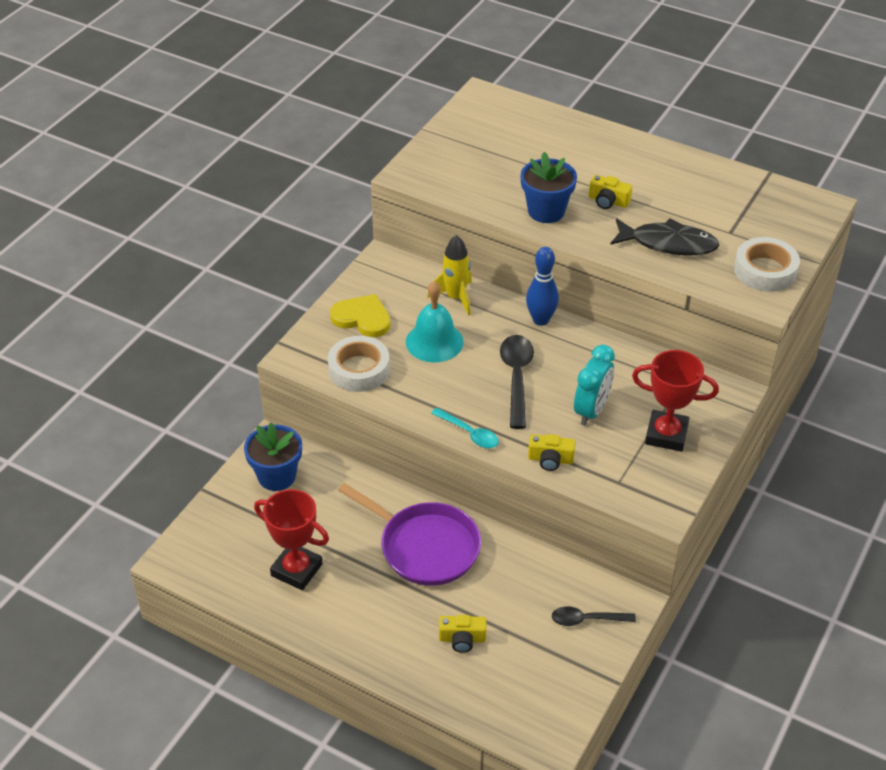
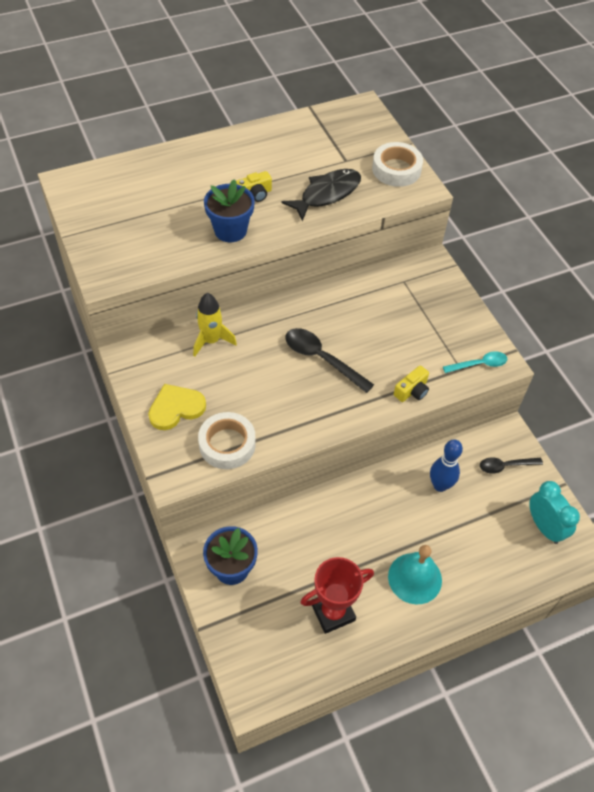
camera: 55 degrees left, 10 degrees up
(425, 547) = (376, 516): purple pan -> none
(434, 342) = (243, 381): turquoise bell -> turquoise bell (415, 578)
(462, 639) = (471, 547): yellow camera -> none
(469, 433) = (349, 419): turquoise spoon -> turquoise spoon (479, 364)
(540, 320) = (280, 310): blue bowling pin -> blue bowling pin (440, 485)
(587, 619) = (505, 466): black spoon -> black spoon turned 45 degrees clockwise
(591, 410) = (387, 340): turquoise clock -> turquoise clock (544, 527)
(666, 435) = (440, 317): red trophy -> none

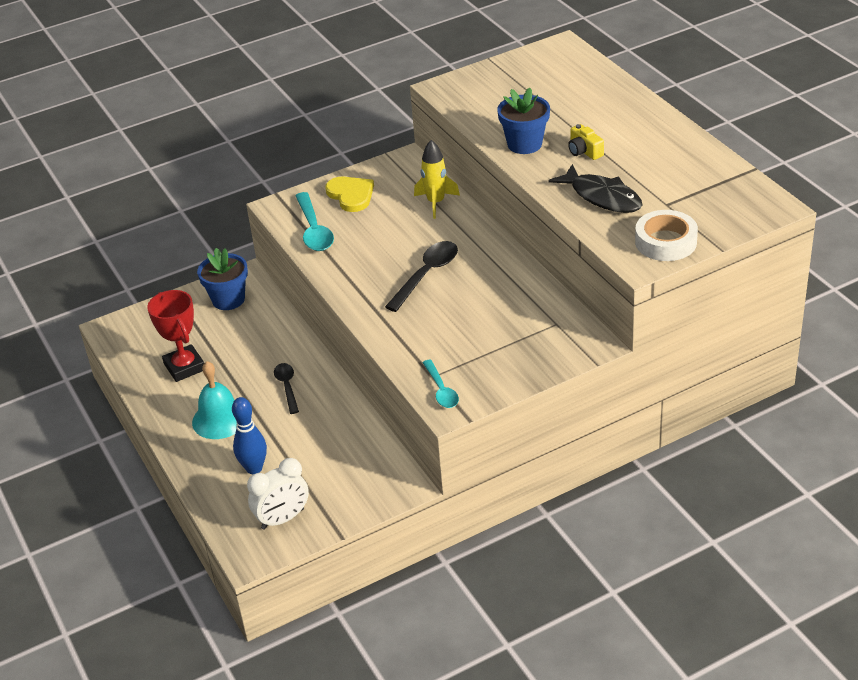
camera: 90 degrees right, 15 degrees down
(227, 444) = (314, 230): white tape -> turquoise spoon
(412, 391) = (395, 341): yellow camera -> none
(440, 485) = (329, 431): blue bowling pin -> blue bowling pin (254, 468)
(505, 466) = (360, 484): black spoon -> black spoon (287, 387)
(544, 527) = (283, 519): turquoise clock -> white clock

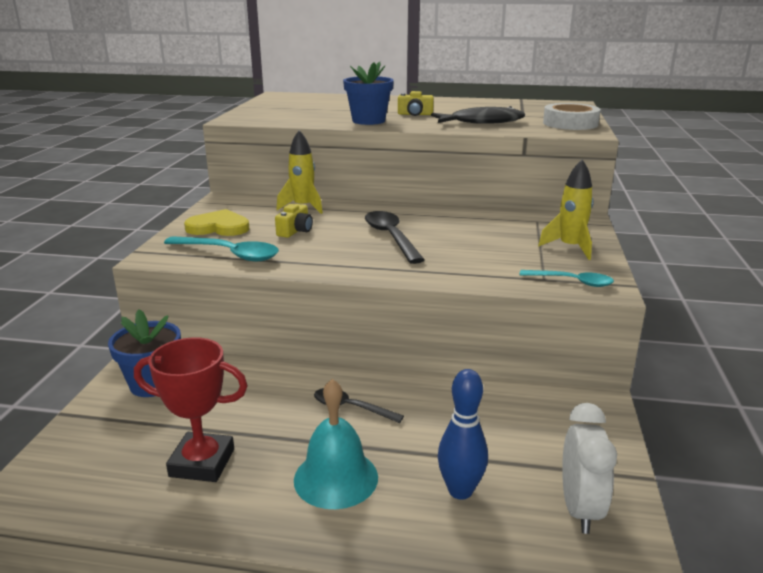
camera: 55 degrees left, 15 degrees down
(385, 229) = (295, 231): none -> yellow camera
(511, 364) = (570, 248): none -> yellow rocket

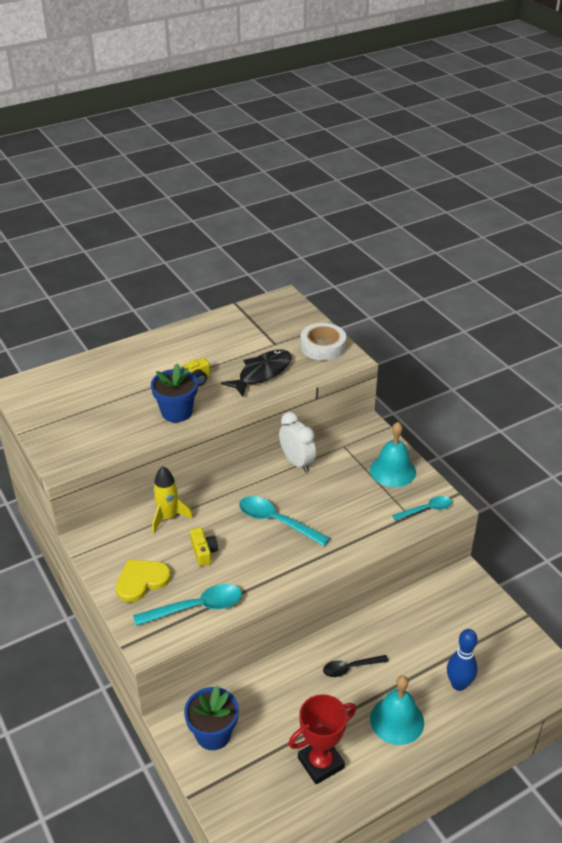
camera: 40 degrees left, 15 degrees up
(391, 237) = (277, 521): black spoon -> turquoise spoon
(570, 248) = (392, 470): yellow rocket -> turquoise bell
(580, 509) = (514, 657): white clock -> white clock (297, 462)

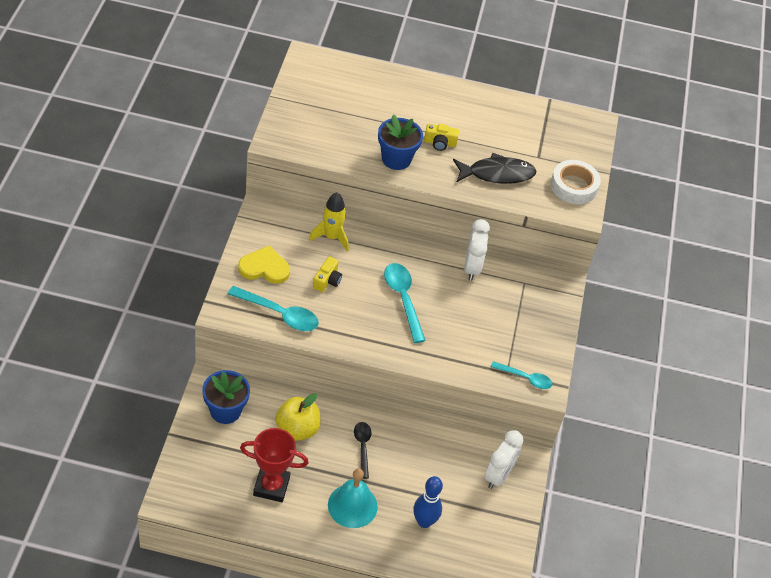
camera: 35 degrees right, 10 degrees up
(287, 698) = (297, 429): none -> yellow apple
(350, 668) = (362, 447): black spoon -> black spoon turned 60 degrees clockwise
(392, 470) = (538, 330): turquoise bell -> none
(463, 604) = (498, 475): none -> white clock

